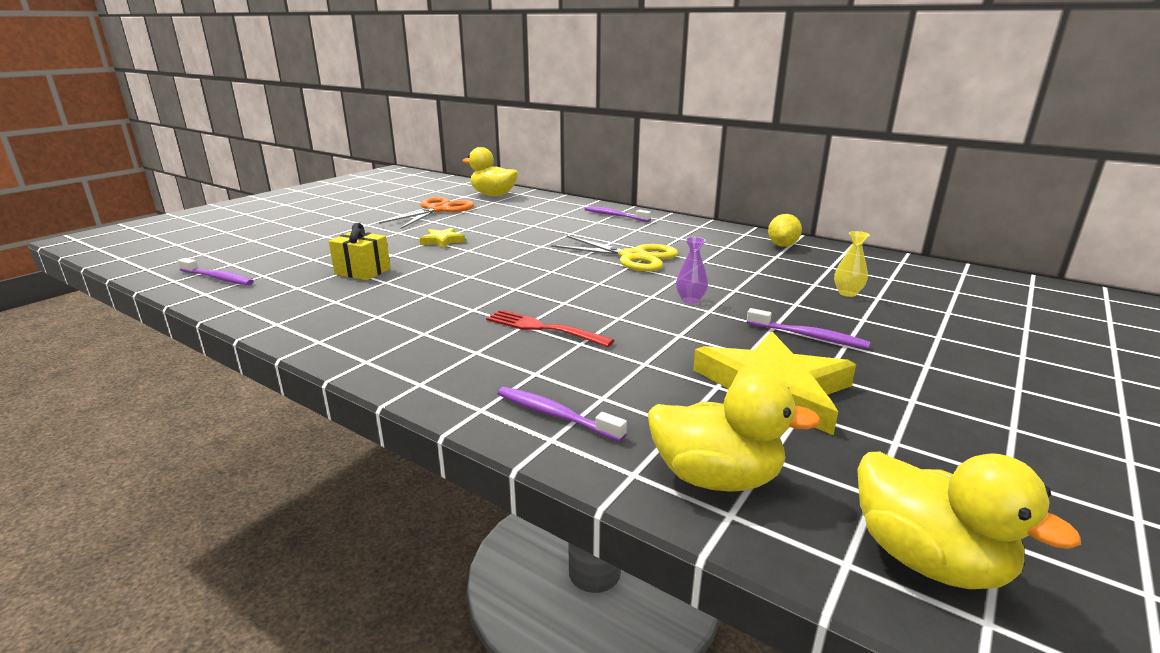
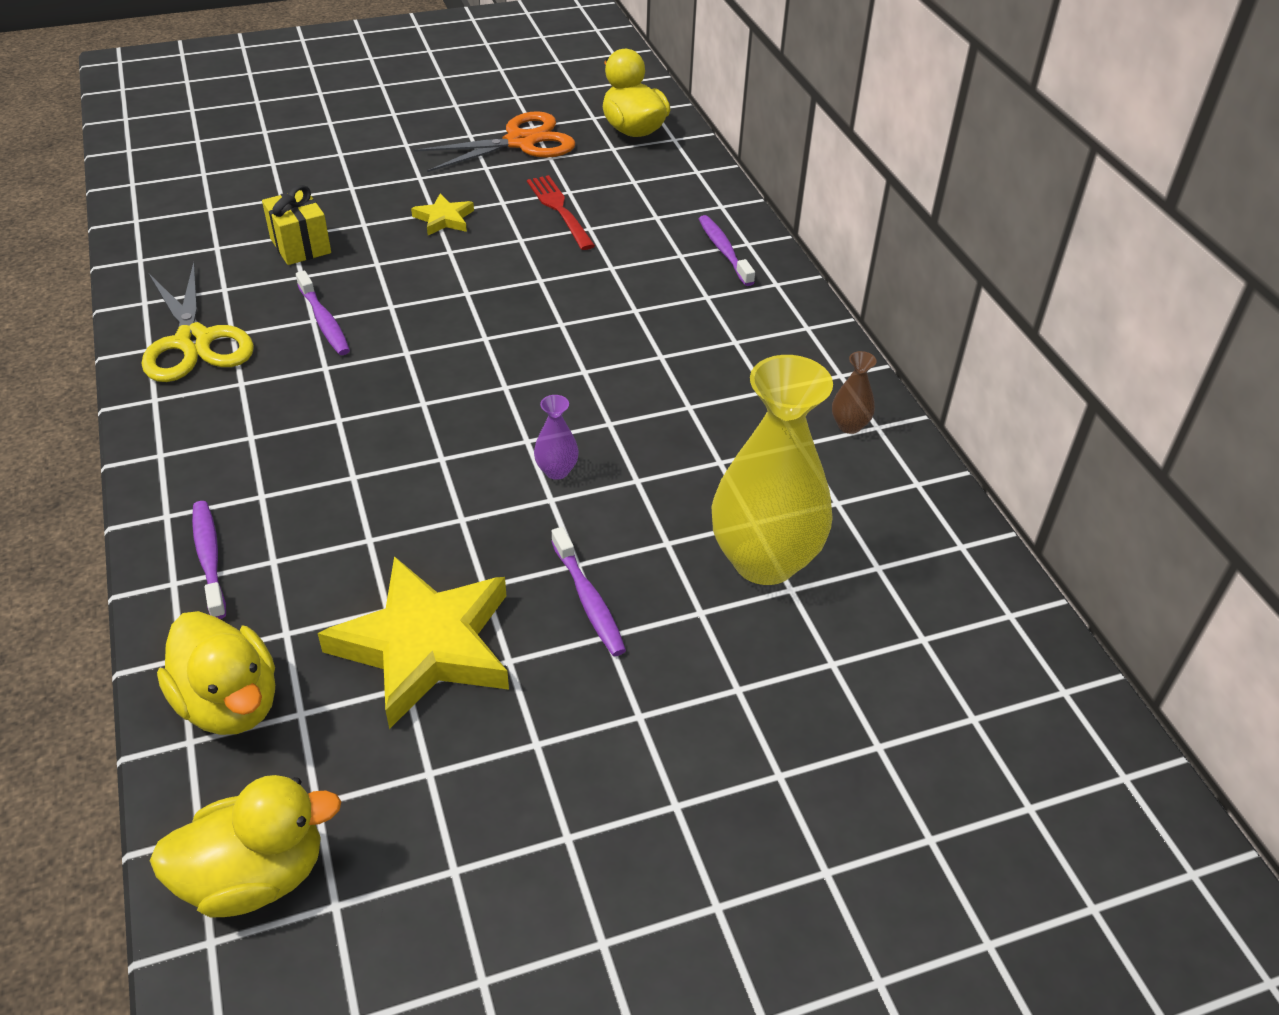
camera: 35 degrees right, 20 degrees up
(218, 278) = (168, 197): purple toothbrush -> purple toothbrush (324, 321)
(543, 328) = (348, 435): red fork -> red fork (559, 210)
(633, 257) = (613, 355): yellow scissors -> yellow scissors (193, 341)
(782, 245) = (849, 426): yellow lemon -> brown vase
(847, 293) = (764, 560): yellow vase -> yellow vase, size x2.47
(927, 559) = (255, 876): yellow duck -> yellow duck turned 105 degrees counterclockwise

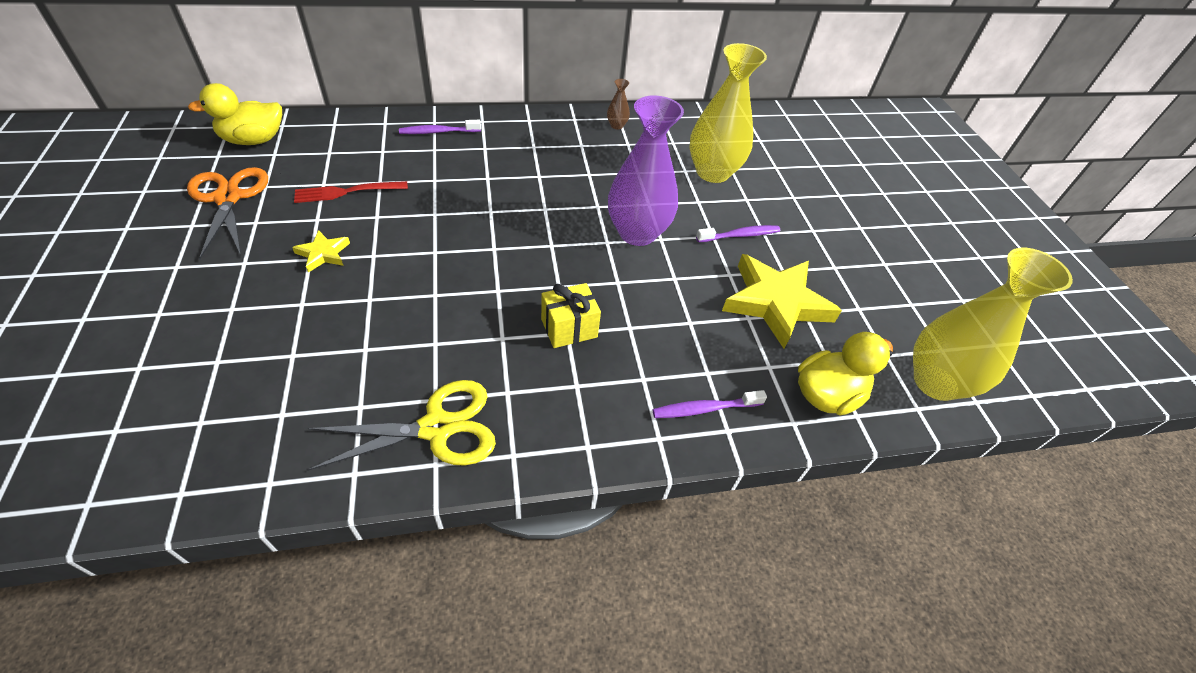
camera: 85 degrees left, 5 degrees up
(255, 876) = (935, 382): yellow duck -> yellow vase
(300, 246) = (315, 348): yellow gift -> yellow gift (569, 328)
(324, 321) = (440, 336): purple toothbrush -> none
(556, 471) = (637, 233): purple vase -> purple vase, size x2.47

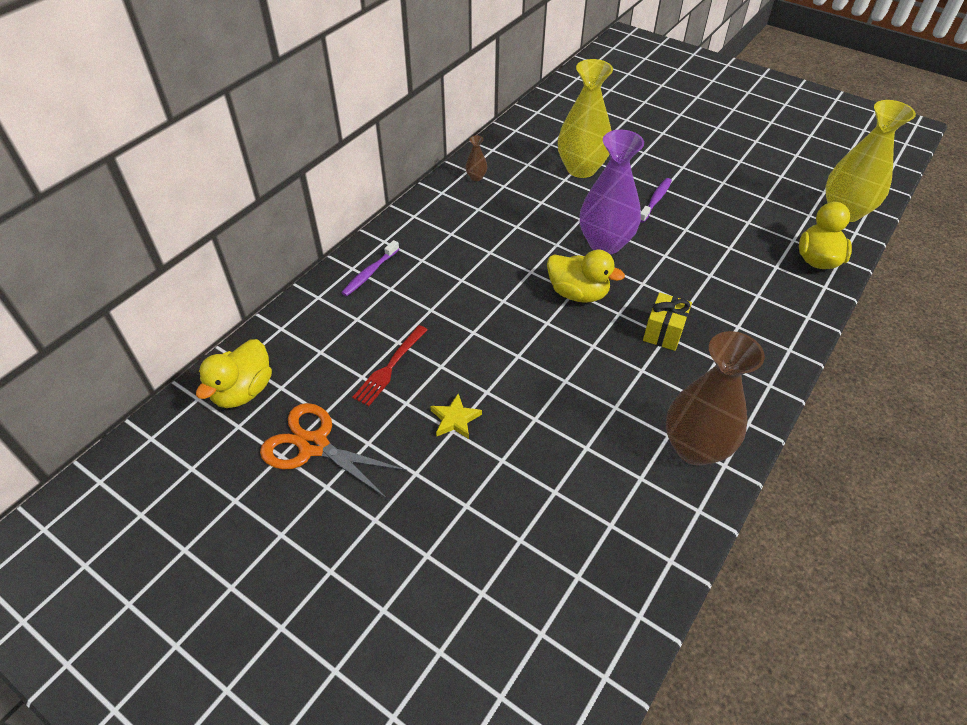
camera: 40 degrees left, 0 degrees up
(437, 428) = (695, 447): yellow scissors -> brown vase
(552, 248) = (578, 293): none -> yellow duck
(704, 409) = (784, 315): purple toothbrush -> none
(775, 303) = (729, 227): yellow star -> none

